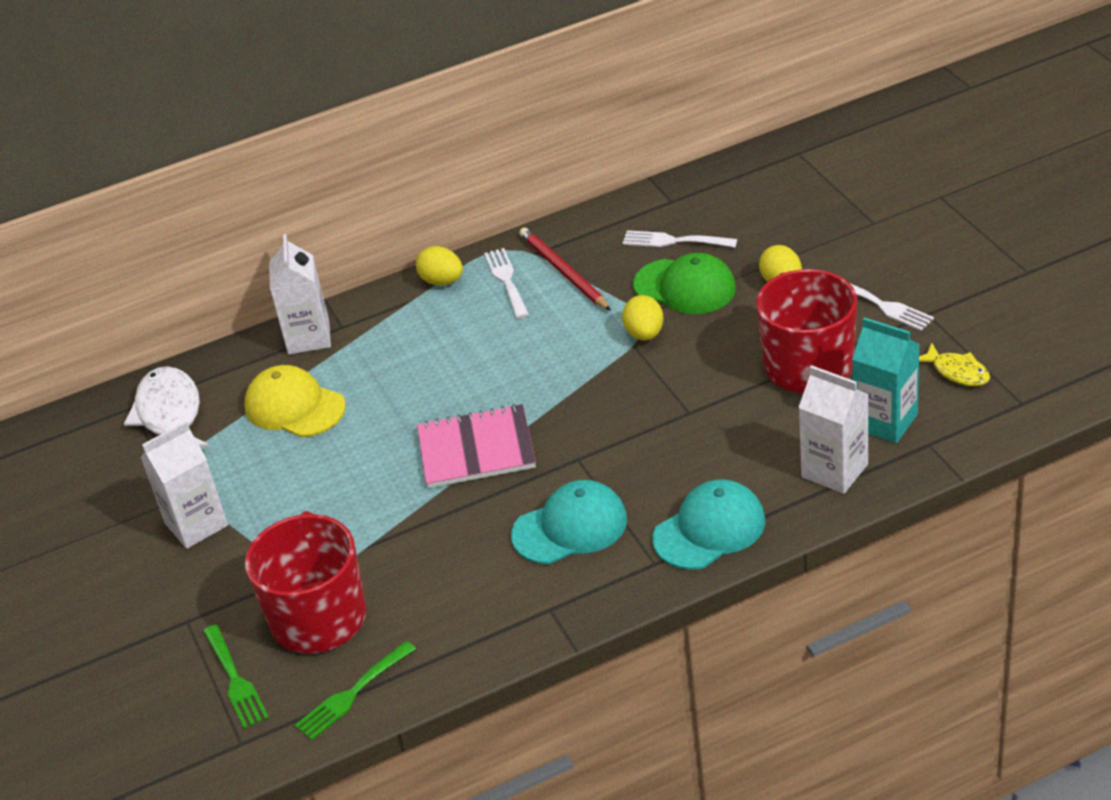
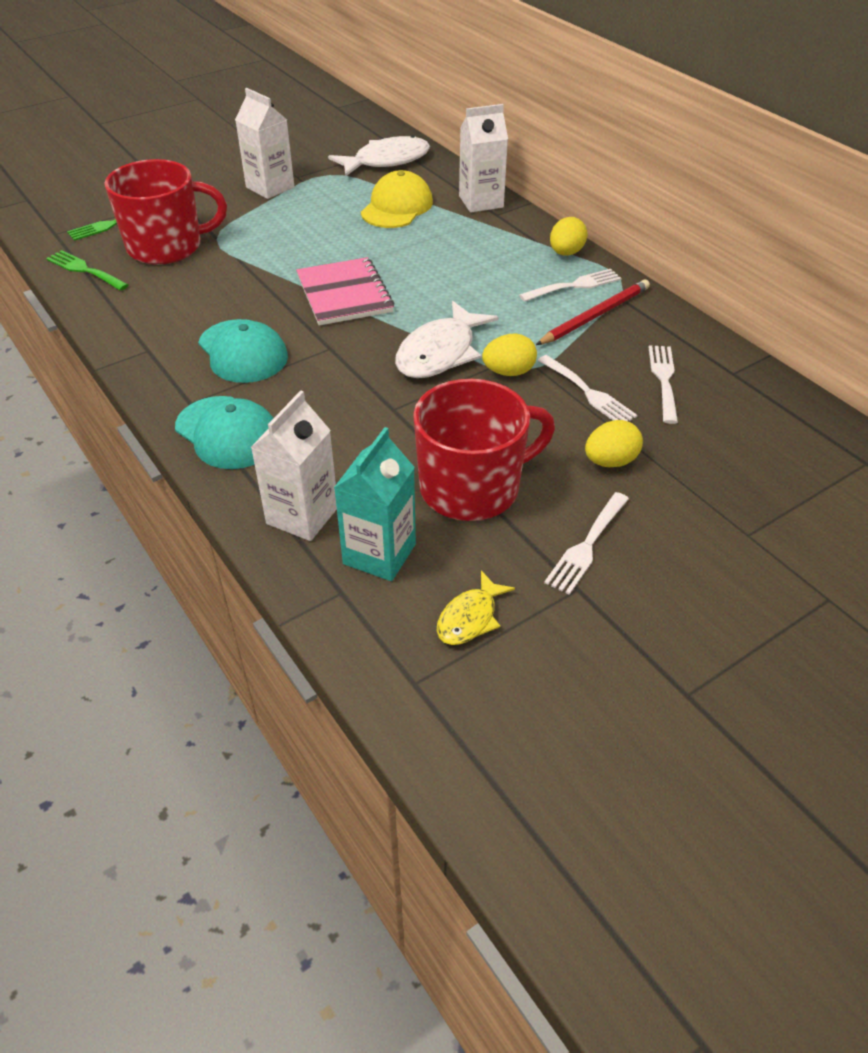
camera: 75 degrees right, 5 degrees up
(603, 378) = (440, 352): none -> white fish
(685, 287) = (588, 392): green cap -> white fork

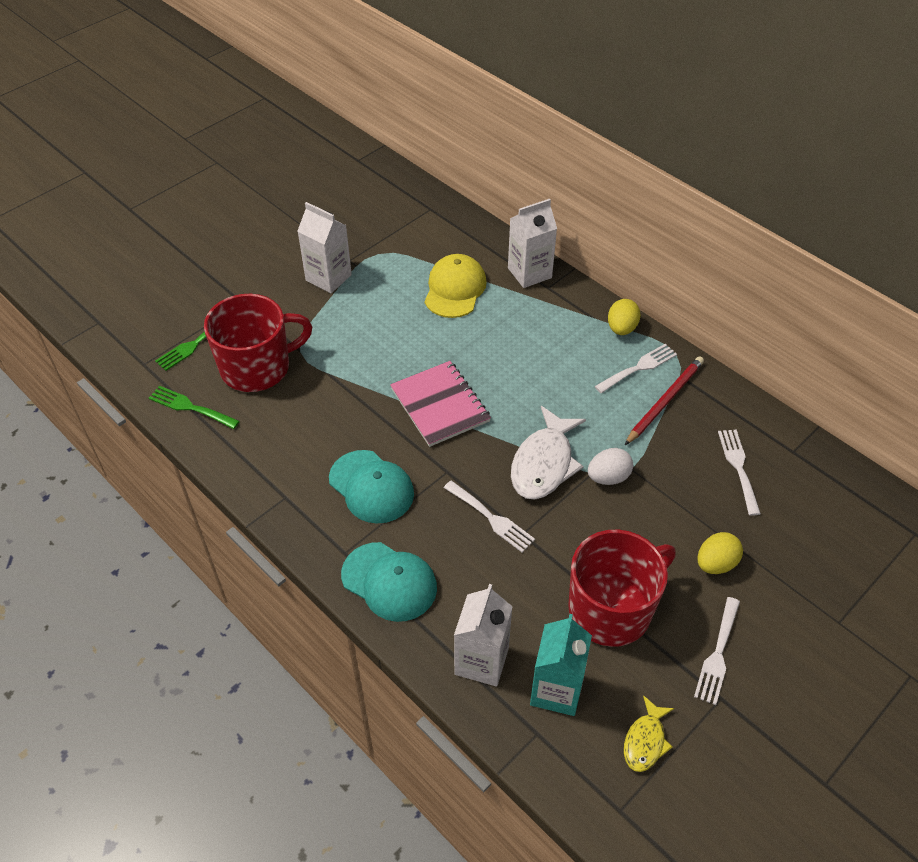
camera: 10 degrees left, 5 degrees up
(386, 161) = (427, 229): white fish -> none
(508, 372) = (608, 477): yellow egg -> white egg
(588, 392) = (680, 491): white fork -> white fork (491, 518)

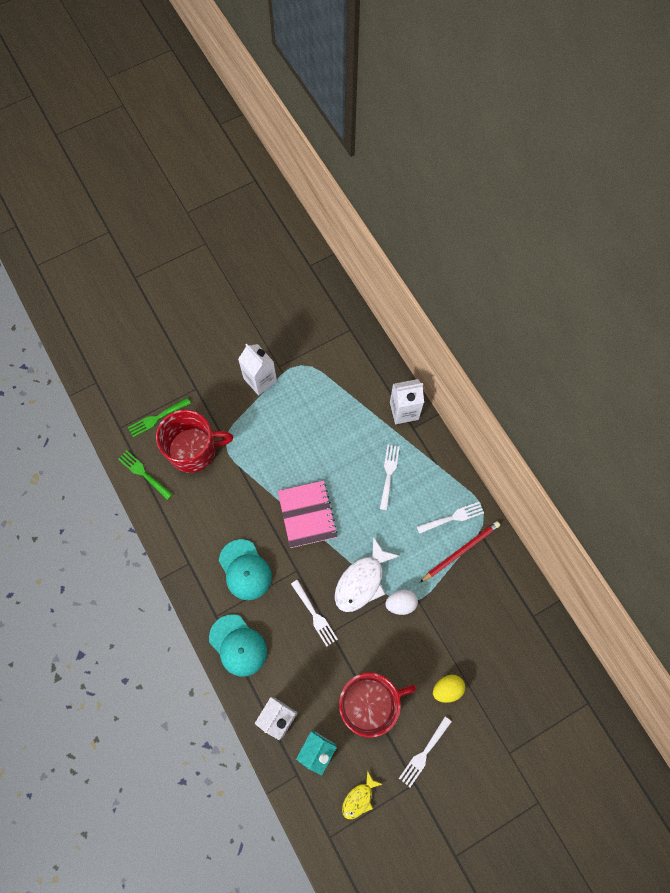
camera: 15 degrees right, 20 degrees up
(455, 289) = (346, 413): yellow cap -> none
(621, 328) = (453, 479): yellow egg -> none
(738, 467) = (490, 619): white fork -> white fork (389, 474)

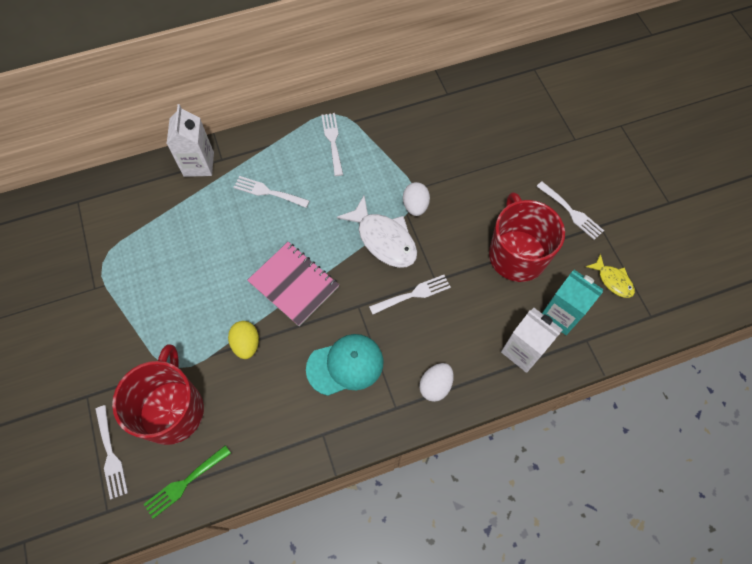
camera: 80 degrees left, 5 degrees down
(157, 418) = (111, 455): green fork -> white fork
(238, 645) = (435, 386): turquoise cap -> white egg
(260, 380) = (104, 313): white carton -> none
(307, 514) = (293, 284): pink notebook -> pink notebook turned 45 degrees clockwise
(447, 689) = (509, 179): yellow egg -> yellow egg (246, 344)
(461, 551) = (370, 141): red pencil -> none

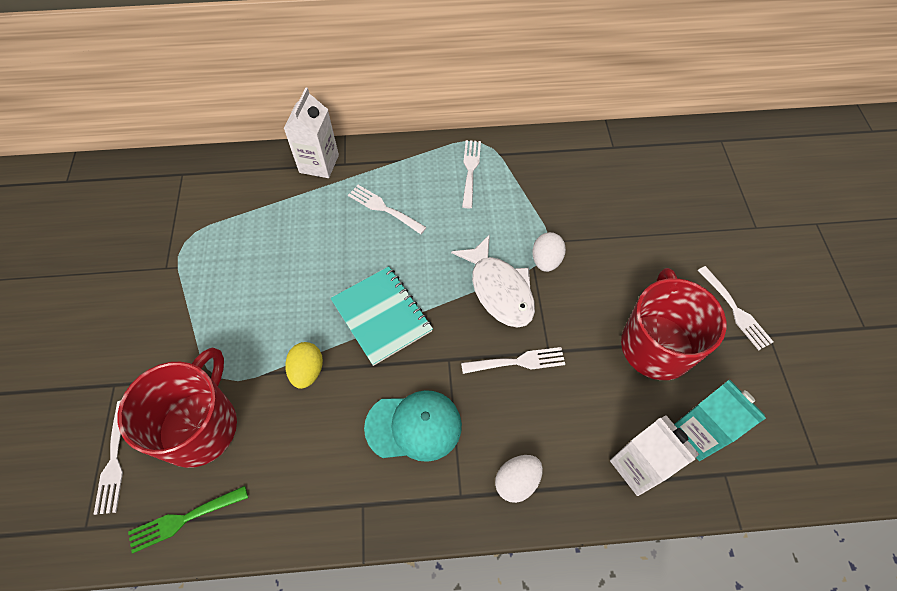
camera: 15 degrees right, 5 degrees down
(293, 284) = (381, 316): pink notebook -> turquoise notebook
(613, 280) = (774, 406): yellow fish -> none

